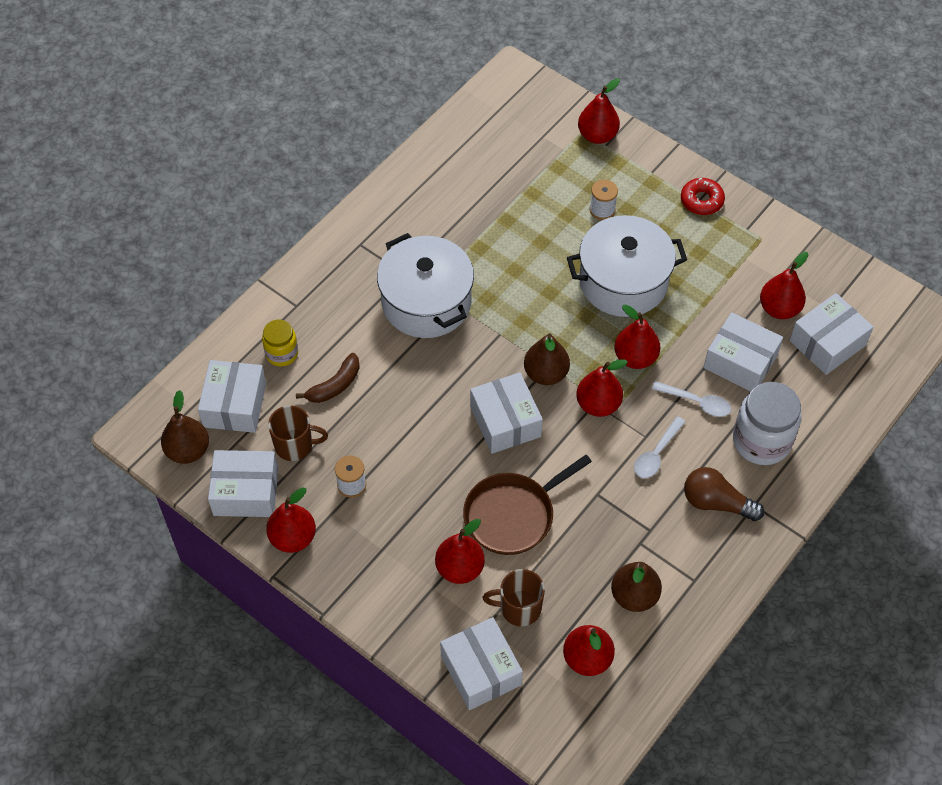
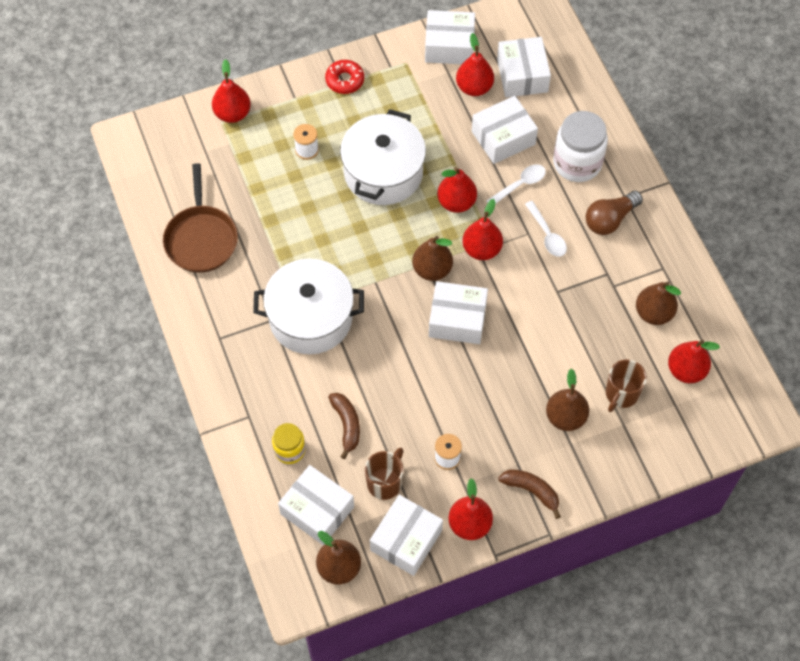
camera: 60 degrees left, 5 degrees up
(360, 575) = (531, 491): none -> brown banana
(460, 568) = (565, 417): red pear -> brown pear
(480, 670) = (657, 446): white box -> white box (449, 46)
(513, 515) = (541, 357): brown pan -> brown pan (201, 238)

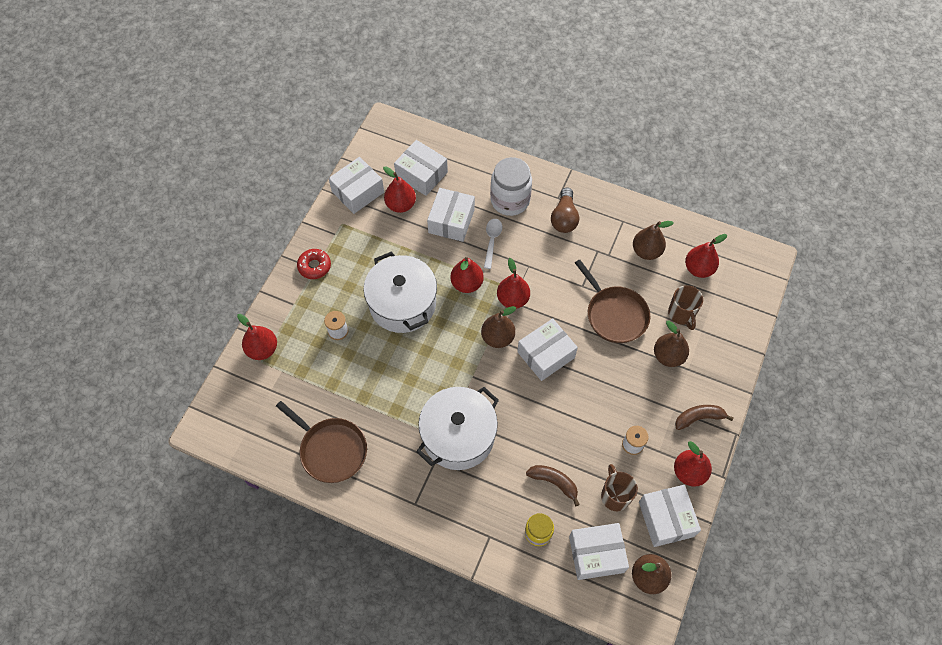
camera: 45 degrees left, 0 degrees up
(547, 235) = (540, 257): white spoon -> none
(558, 340) = (614, 314): none -> brown pan

